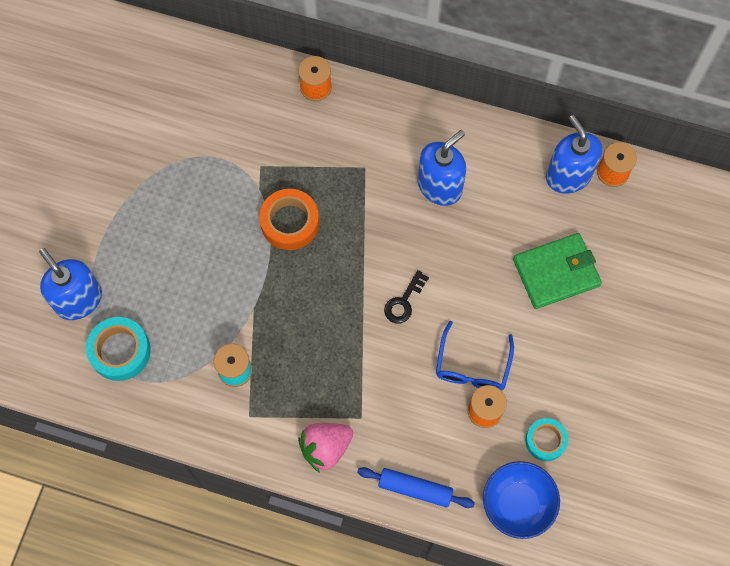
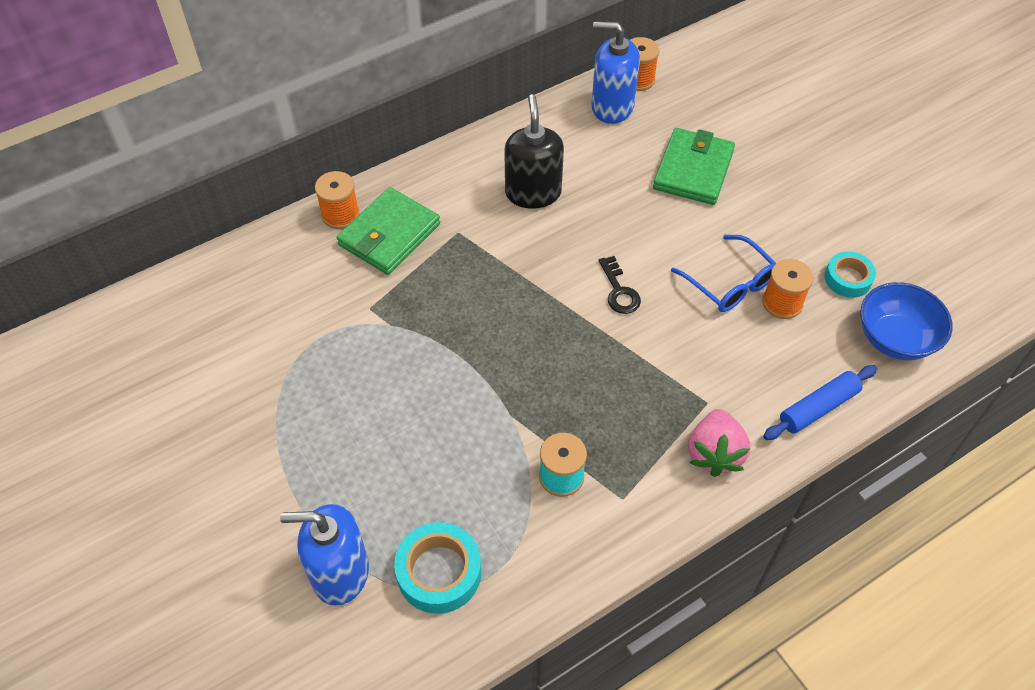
camera: 50 degrees left, 15 degrees down
(290, 222) = (452, 324): orange tape -> none
(326, 129) = (389, 234): none -> green wallet
(439, 186) = (533, 193): blue soap dispenser -> black soap dispenser

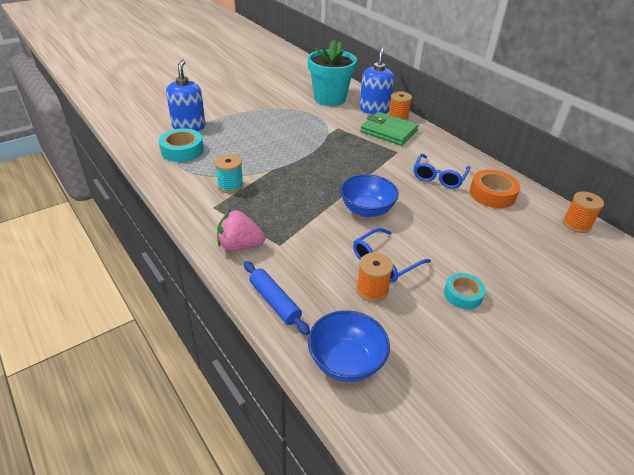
camera: 85 degrees right, 15 degrees down
(246, 312) = (330, 99): none -> turquoise flower pot
(533, 193) = (439, 177): black soap dispenser -> blue glasses
(575, 143) = (492, 194): none -> orange tape
(612, 107) = (538, 211): blue soap dispenser -> blue soap dispenser (374, 109)
(619, 291) = (366, 210): black key -> blue bowl
(693, 170) = (493, 249): green wallet -> none
(848, 279) = (407, 335): turquoise tape -> turquoise tape (463, 294)

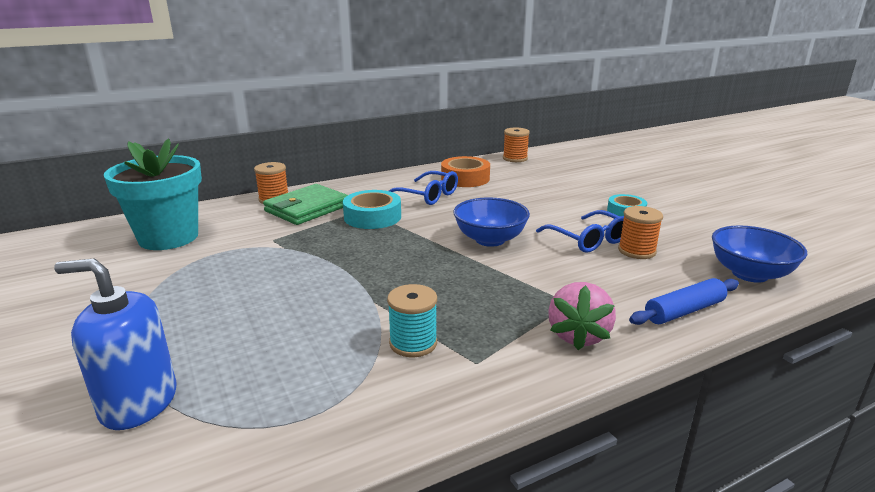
camera: 80 degrees left, 15 degrees down
(182, 150) = (251, 409): turquoise tape -> turquoise tape (372, 217)
(374, 109) = (237, 210): blue soap dispenser -> none

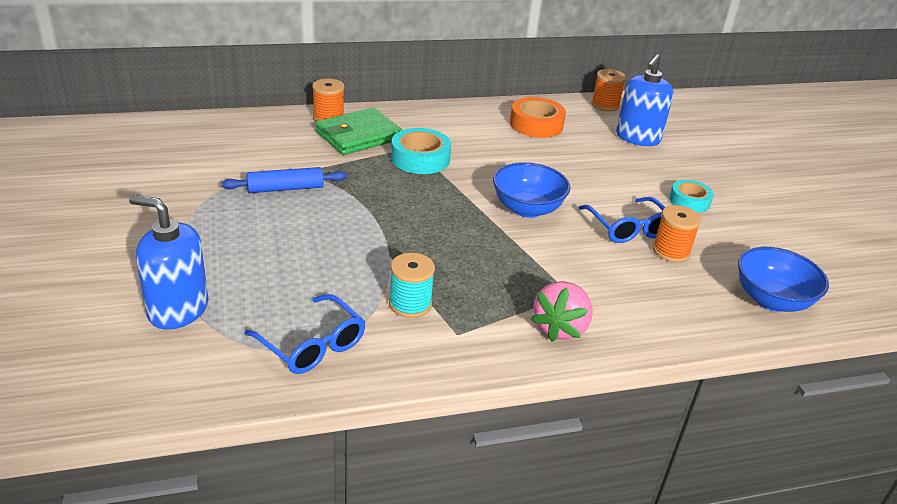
camera: 10 degrees right, 10 degrees up
(168, 237) = (220, 148): turquoise flower pot -> none
(427, 196) = (486, 141): blue glasses -> blue glasses (312, 345)
(554, 175) = (637, 138): none -> blue soap dispenser
(684, 311) = (676, 325): blue rolling pin -> blue rolling pin (285, 188)

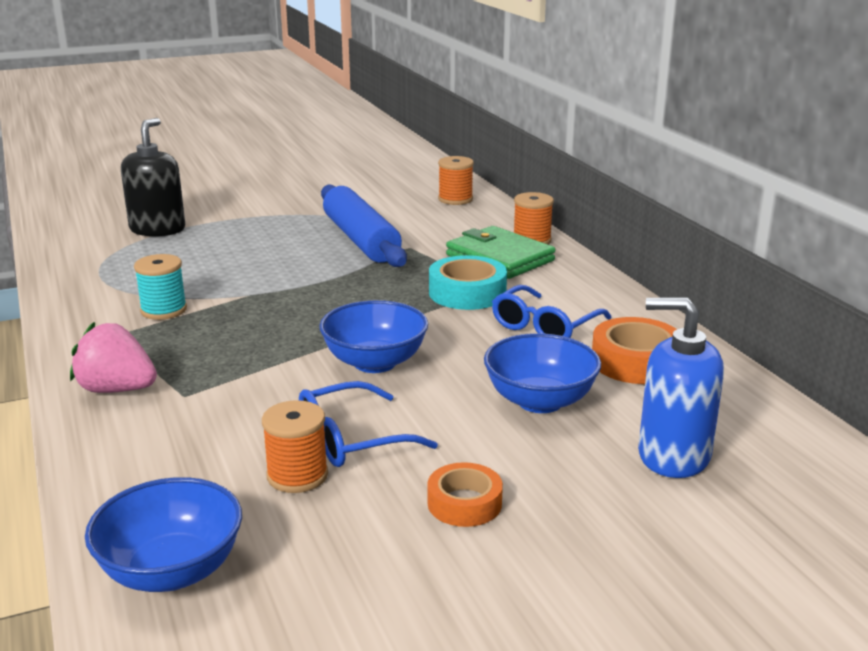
camera: 85 degrees right, 10 degrees down
(178, 309) = (157, 229): blue soap dispenser -> black soap dispenser
(285, 188) = (361, 240): blue rolling pin -> blue rolling pin, size x1.69
(312, 345) = (105, 277): blue glasses -> blue glasses (544, 326)
(582, 161) = (540, 401): none -> blue bowl
(605, 105) = (781, 423): orange spool -> orange spool (455, 199)
(689, 201) = (464, 503): turquoise tape -> orange tape

